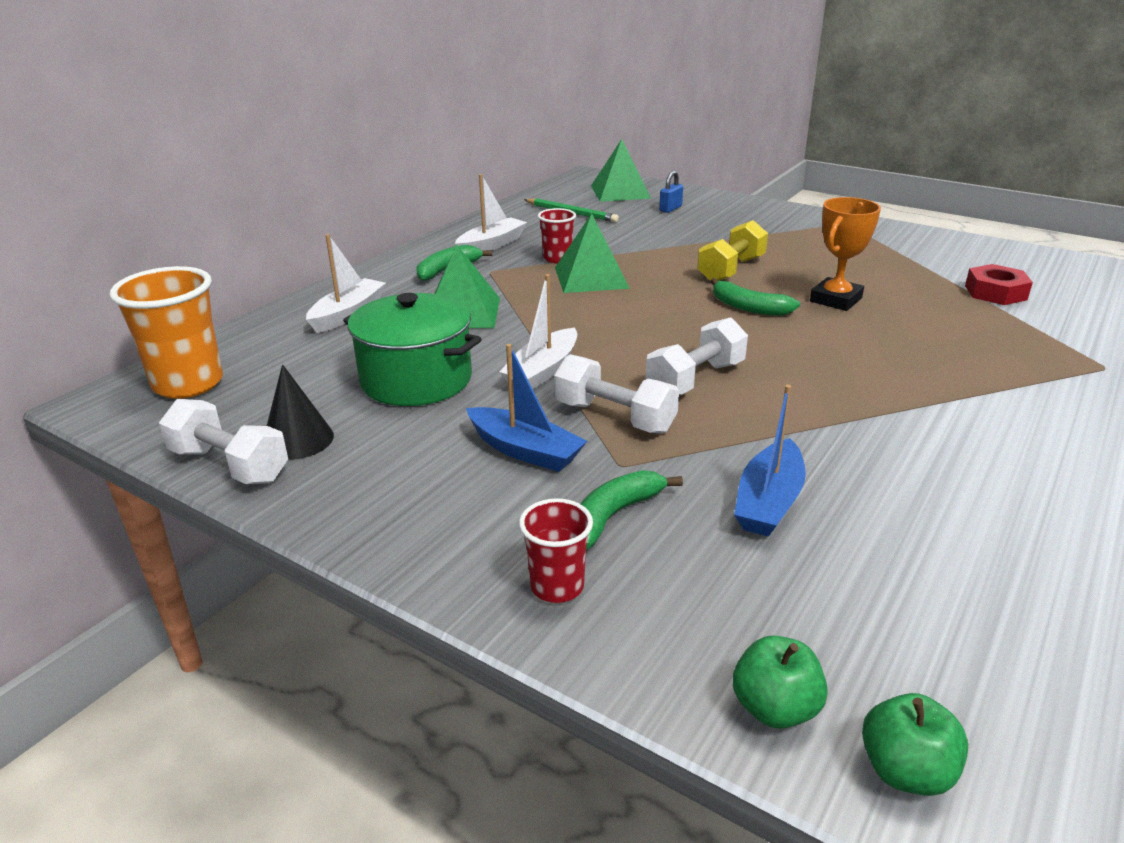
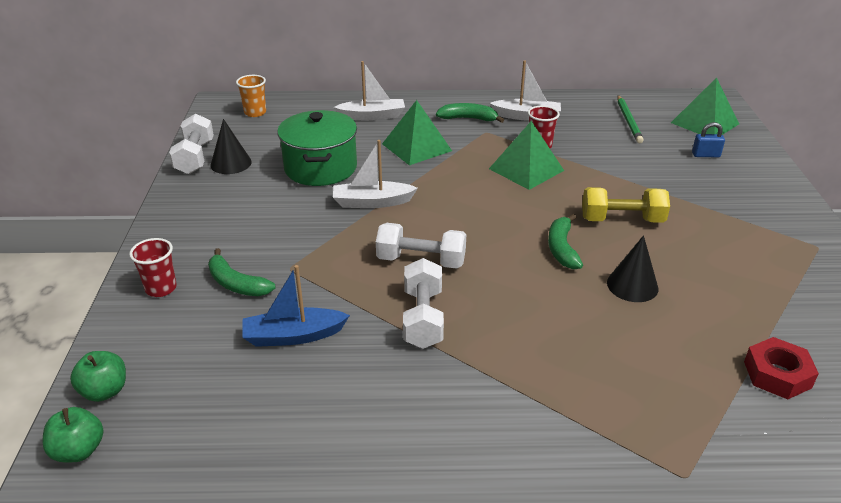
camera: 55 degrees right, 5 degrees up
(188, 384) = (255, 112): orange cup -> orange cup, size x0.56
(525, 450) = (277, 231): blue boat -> none
(614, 417) = (341, 247): white dumbbell -> white dumbbell (423, 318)
(614, 515) = (236, 284): green banana -> green banana turned 150 degrees counterclockwise
(836, 300) = (632, 285): orange trophy -> black cone

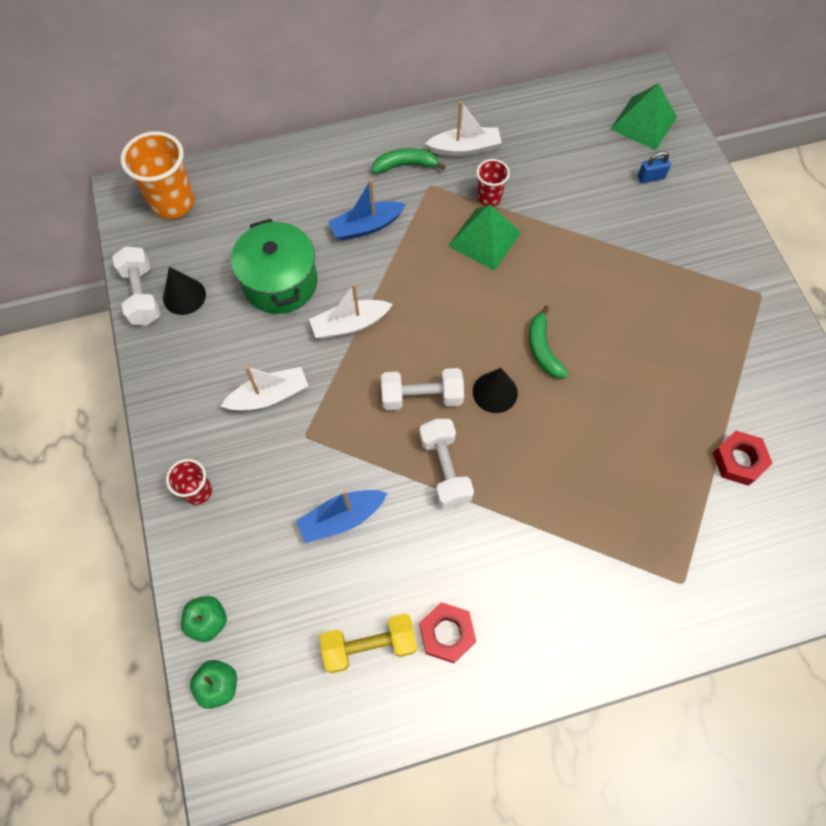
camera: 15 degrees left, 30 degrees up
(236, 284) = (265, 468): green banana -> none
(255, 112) = (173, 203): orange cup -> orange cup, size x1.79
(365, 461) = (447, 633): none -> red nut
(372, 116) = (303, 182): white boat -> white boat (269, 396)
(416, 147) = (366, 226): green pyramid -> blue boat
(622, 220) = (588, 296): yellow dumbbell -> yellow dumbbell (369, 645)
(628, 121) = (568, 135): green pencil -> none
(632, 285) = (612, 383): black cone -> black cone (495, 392)

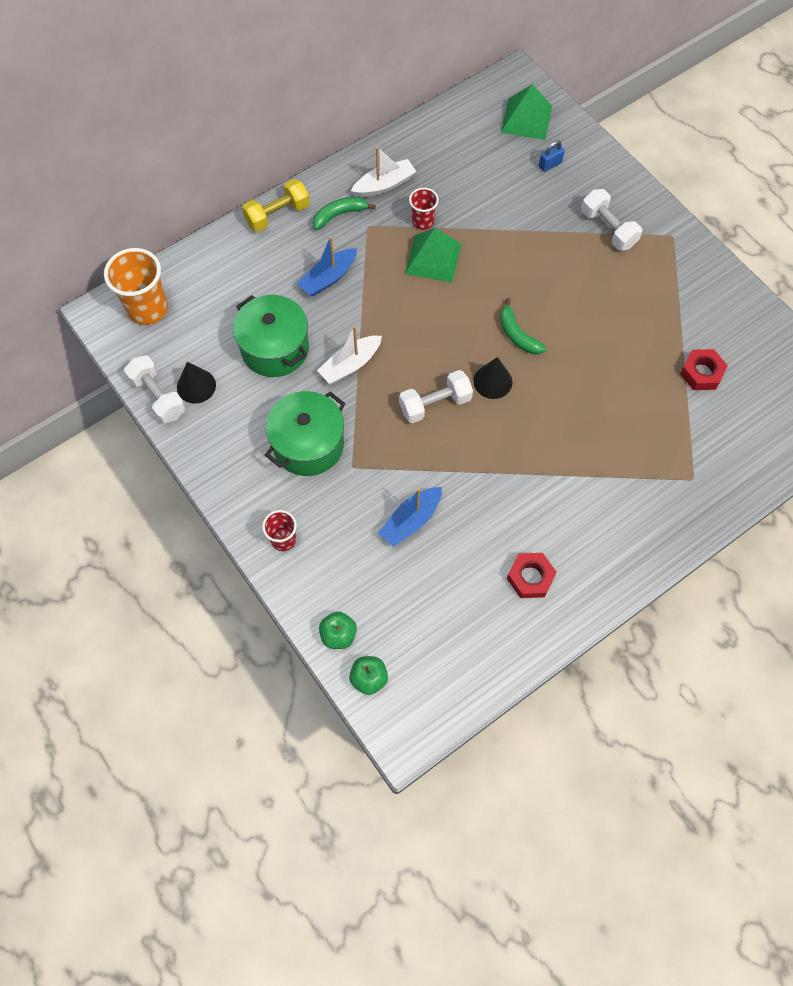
camera: 20 degrees left, 0 degrees up
(269, 396) = (308, 445): white boat -> green pot
(369, 645) = (474, 607): yellow dumbbell -> yellow dumbbell (277, 214)
(445, 469) = (477, 455): white dumbbell -> white dumbbell (608, 229)

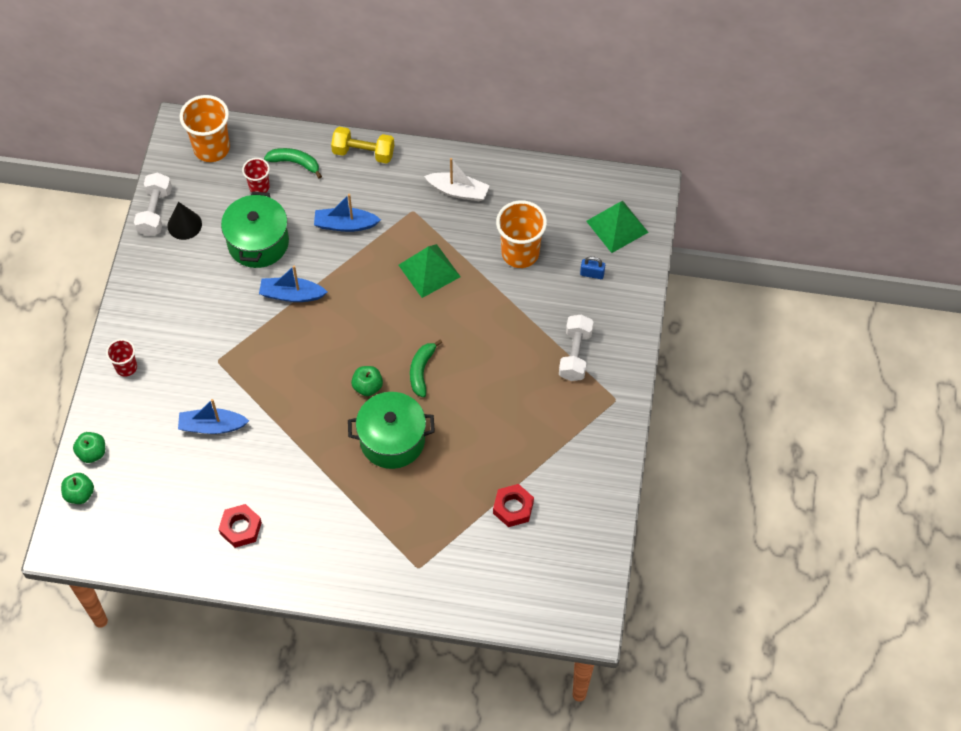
camera: 45 degrees right, 5 degrees down
(308, 445) = (207, 322): green pot -> green pot (392, 440)
(339, 215) = (403, 187): green banana -> green banana (295, 163)
(350, 365) = (291, 295): white boat -> blue boat
(422, 222) = (453, 239): red cup -> red cup (259, 187)
(435, 404) = (313, 368): white dumbbell -> none
(483, 191) = (520, 253): none -> orange cup
(492, 381) = (367, 387): black cone -> green apple

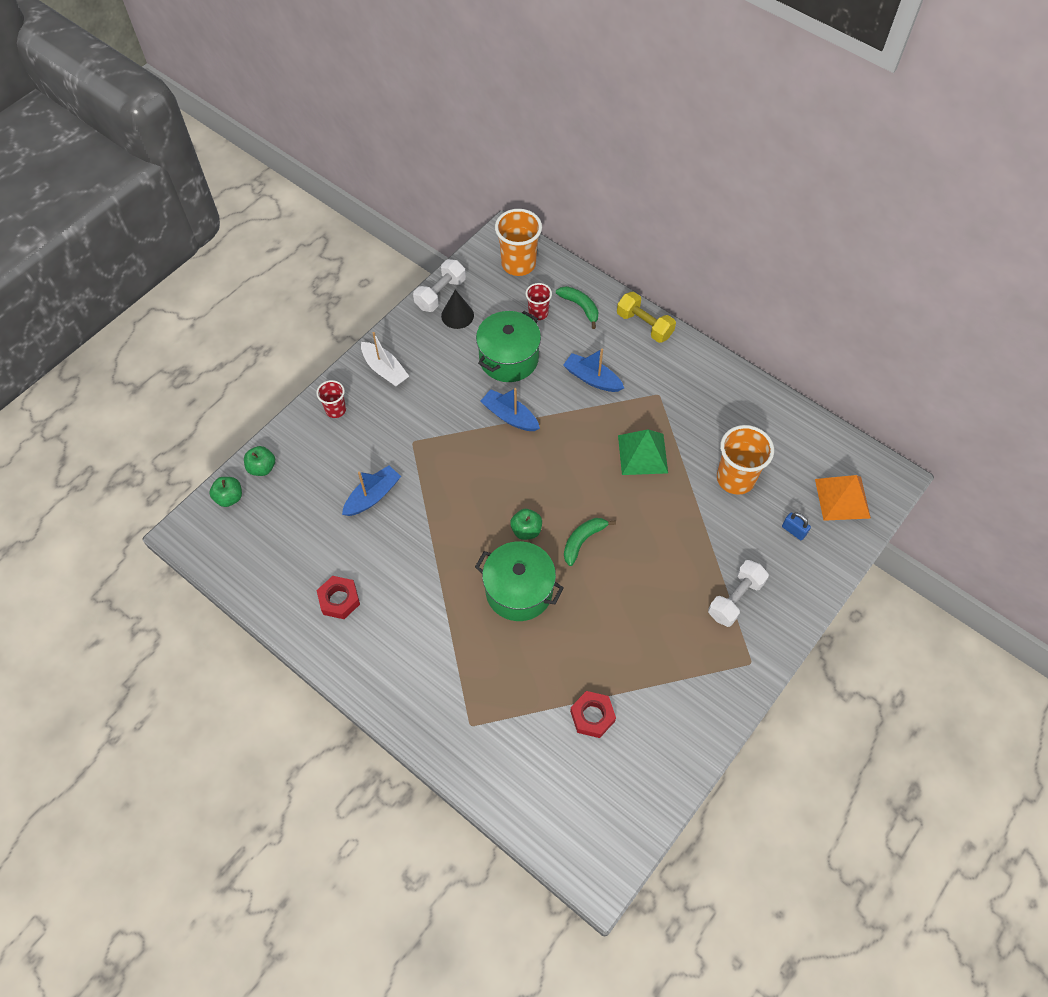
camera: 30 degrees right, 0 degrees up
(212, 426) = (372, 496): blue boat -> blue boat turned 105 degrees clockwise
(458, 191) = (709, 396): white boat -> white boat (385, 369)
(617, 226) = (842, 498): green pyramid -> orange pyramid

